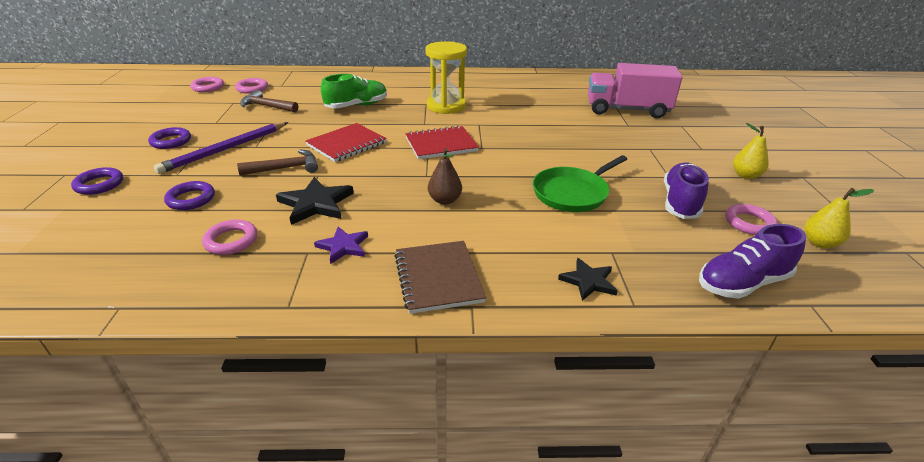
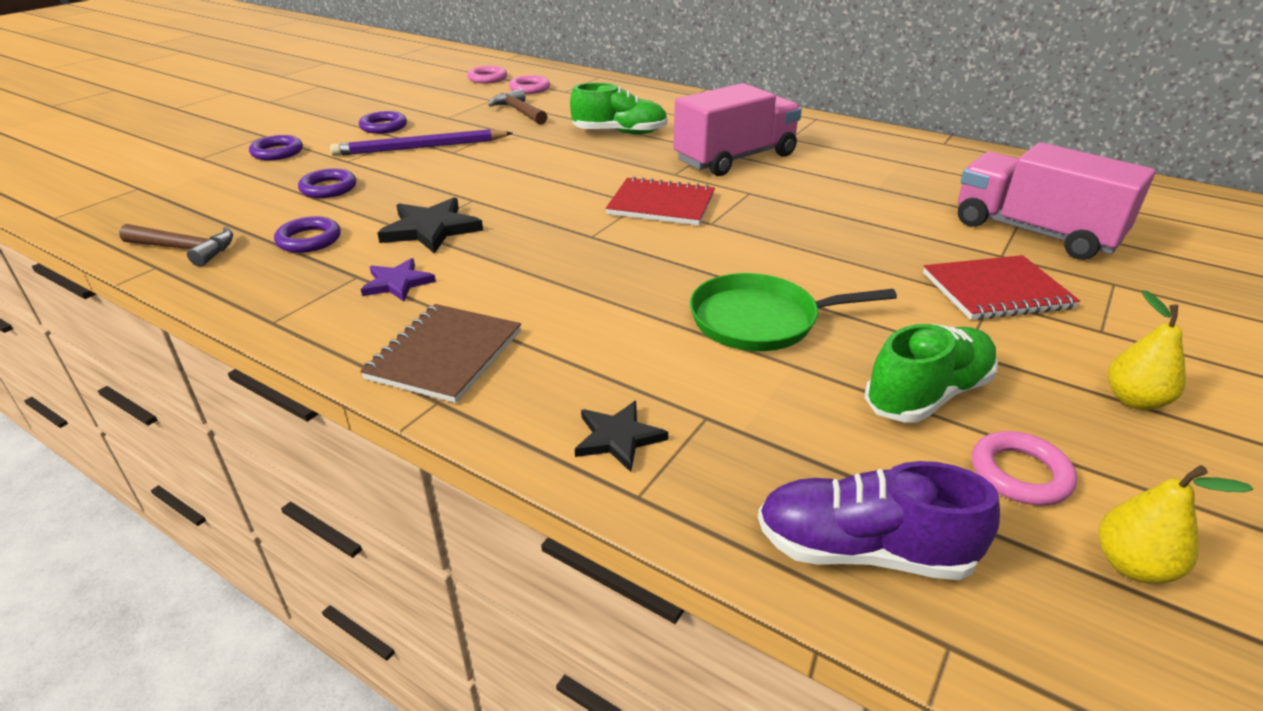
camera: 35 degrees right, 0 degrees up
(231, 241) = (309, 240): pink ring -> purple ring
(286, 168) = (451, 183): brown hammer -> brown hammer (186, 249)
(346, 144) = (548, 174): red notebook -> red notebook (996, 291)
(445, 200) = (573, 272): brown pear -> none
(446, 106) = (735, 158): yellow hourglass -> pink truck
(680, 202) = (927, 395): purple shoe -> green shoe

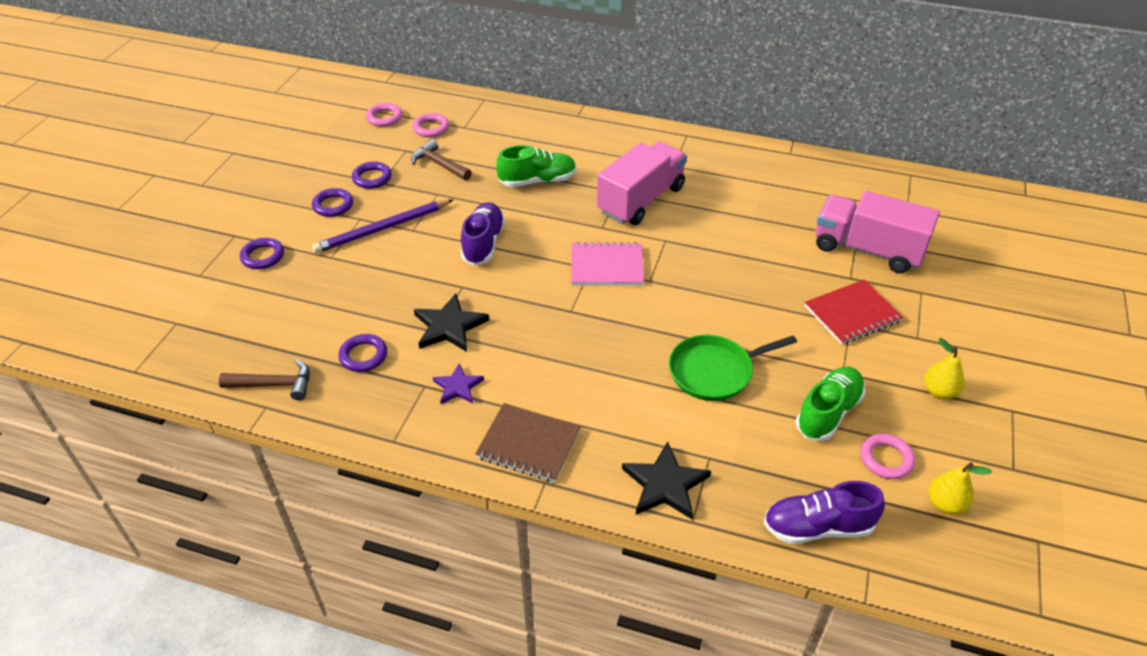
camera: 15 degrees left, 10 degrees up
(328, 188) = (339, 294): purple ring -> purple ring (372, 178)
(445, 355) = (528, 444): brown notebook -> brown notebook turned 75 degrees counterclockwise
(524, 170) = (483, 243): none -> purple shoe
(618, 438) = (665, 484): black star -> black star, size x1.57
(661, 204) = (606, 266): red notebook -> pink notebook

